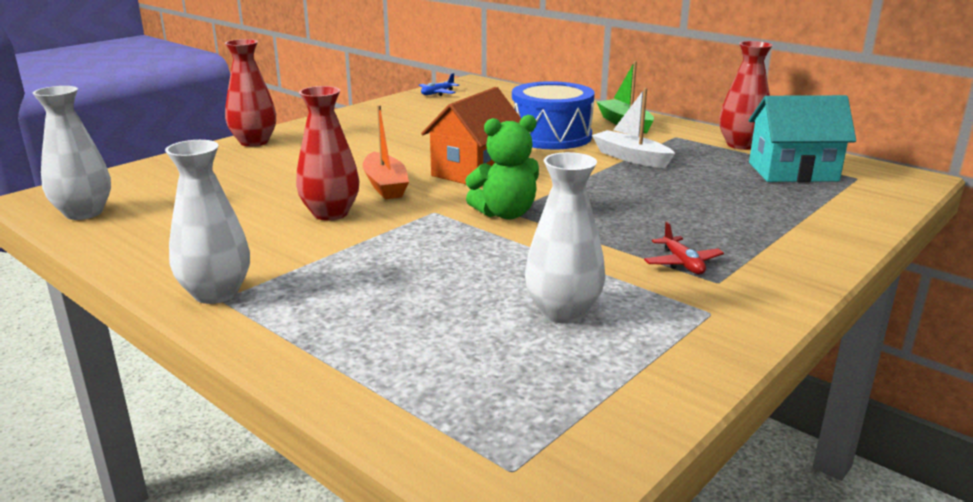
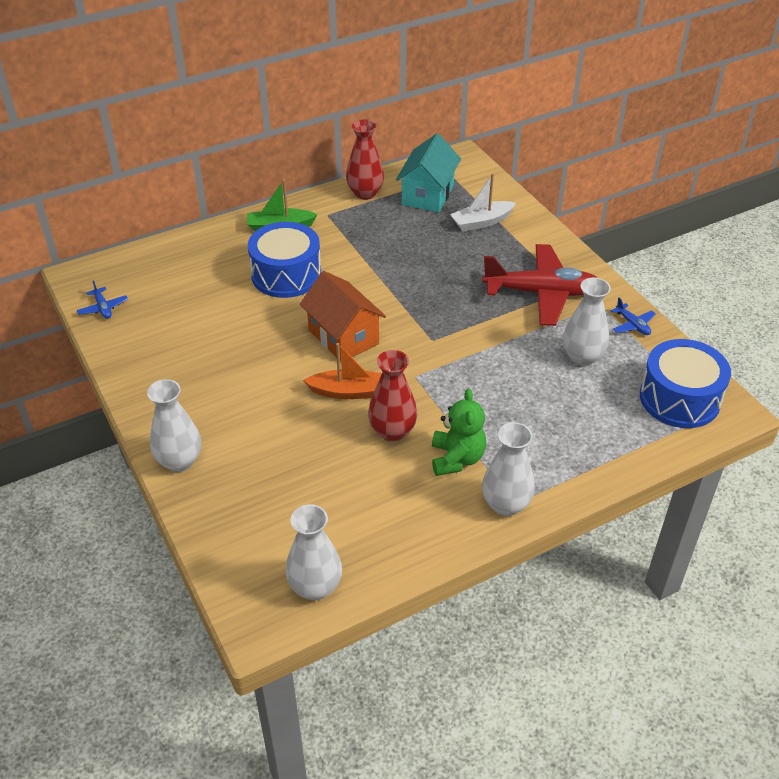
camera: 70 degrees left, 20 degrees up
(254, 142) = (179, 461): red vase -> white vase
(505, 214) = (436, 343): green teddy bear -> green teddy bear (456, 458)
(528, 421) = (679, 398): none -> blue drum
(631, 158) = (361, 252): white boat -> white boat (481, 222)
(682, 263) = (541, 293): red plane -> red plane, size x2.46
(692, 348) = (632, 325): none -> blue plane

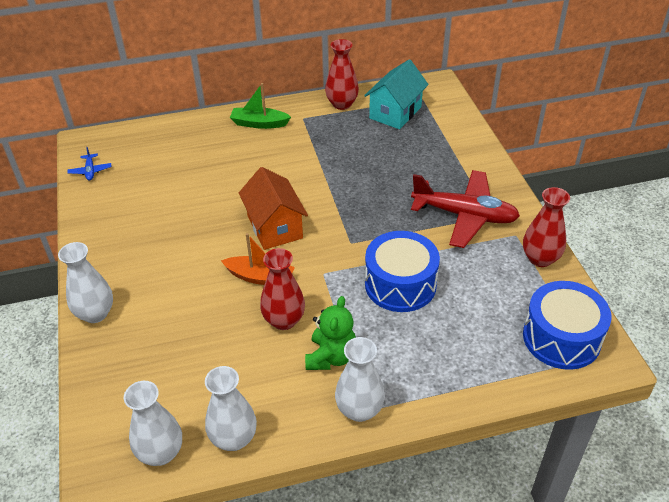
camera: 15 degrees right, 0 degrees up
(286, 275) = (248, 165): blue drum -> blue drum (400, 284)
(481, 222) = (434, 143): white boat -> none
(582, 357) = (481, 281): white vase -> white vase (234, 438)
(632, 325) = (540, 258): blue plane -> red vase

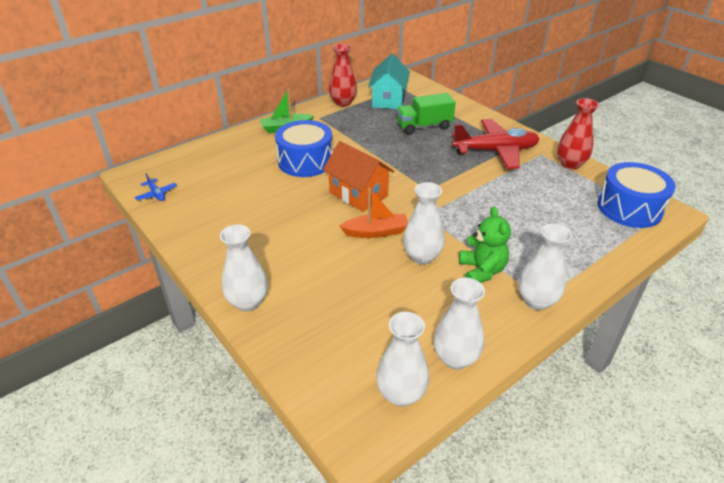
camera: 25 degrees left, 5 degrees down
(284, 320) = (422, 257): red vase -> white vase
(400, 284) = (489, 206): blue drum -> blue drum (305, 161)
(408, 159) = (424, 126): none -> green truck

